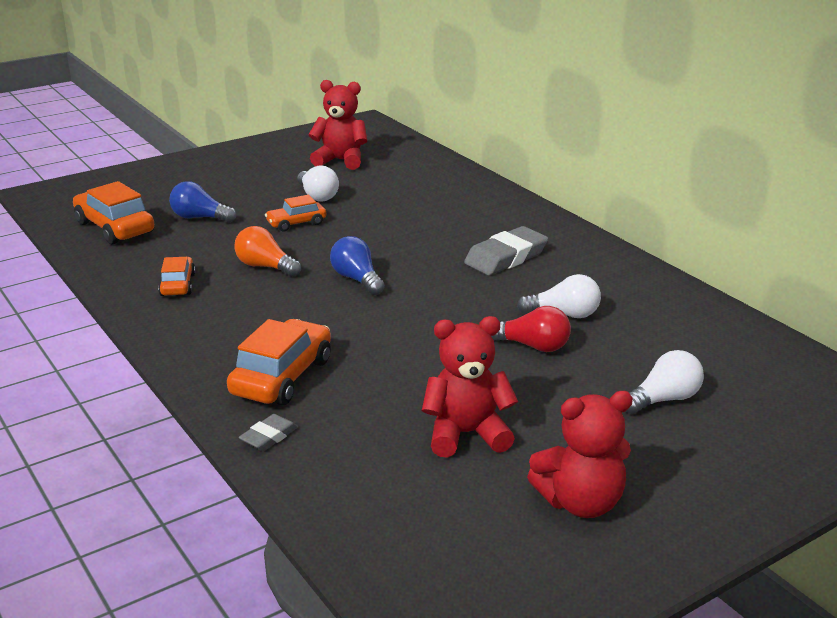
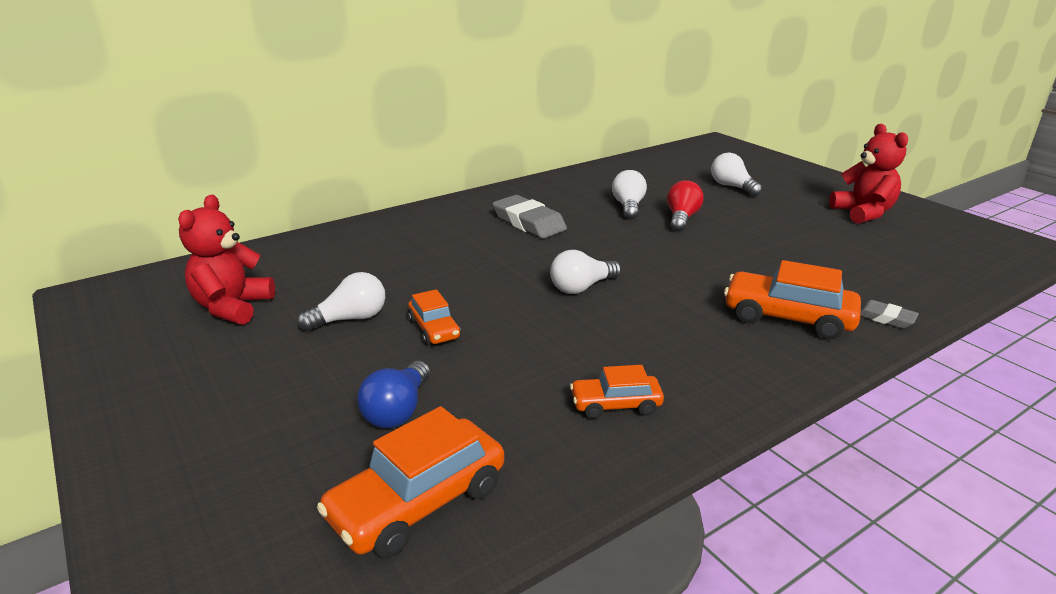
camera: 90 degrees left, 0 degrees up
(265, 267) = (557, 343): orange light bulb -> none
(357, 279) = (582, 287): blue light bulb -> white light bulb
(466, 434) = (817, 242): red teddy bear -> none

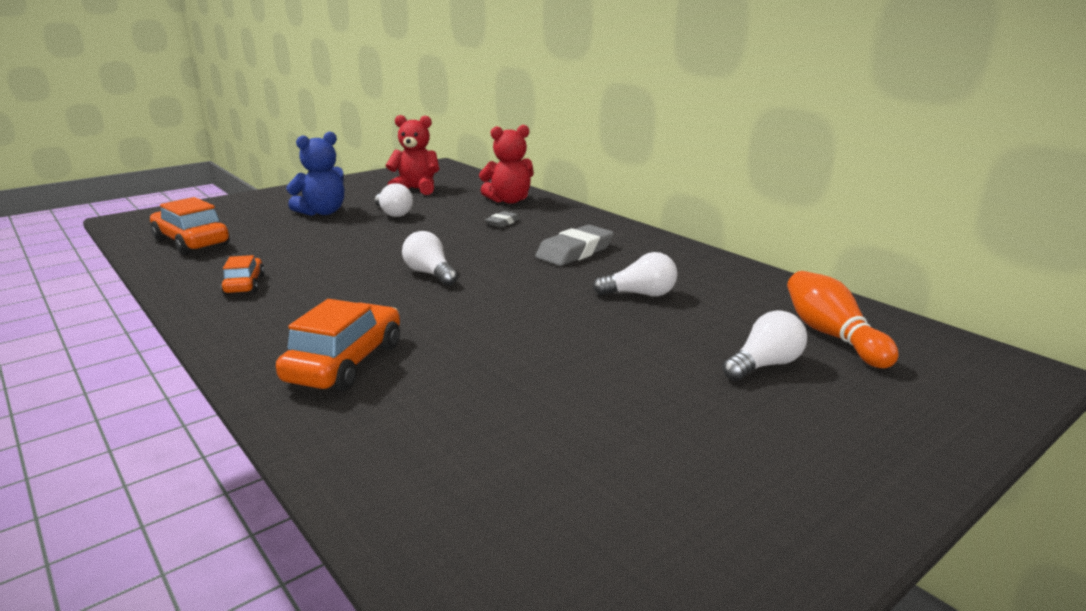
camera: 85 degrees right, 5 degrees down
(309, 380) = (322, 212): none -> blue teddy bear
(398, 410) = (278, 232): blue light bulb -> none
(434, 329) = (372, 233): orange car -> none
(681, 218) = (614, 322): red light bulb -> none
(687, 167) = (832, 335): none -> orange bowling pin
(863, 213) = (704, 481): red teddy bear -> red teddy bear (509, 201)
(885, 318) = (323, 426): grey eraser -> grey eraser (502, 222)

